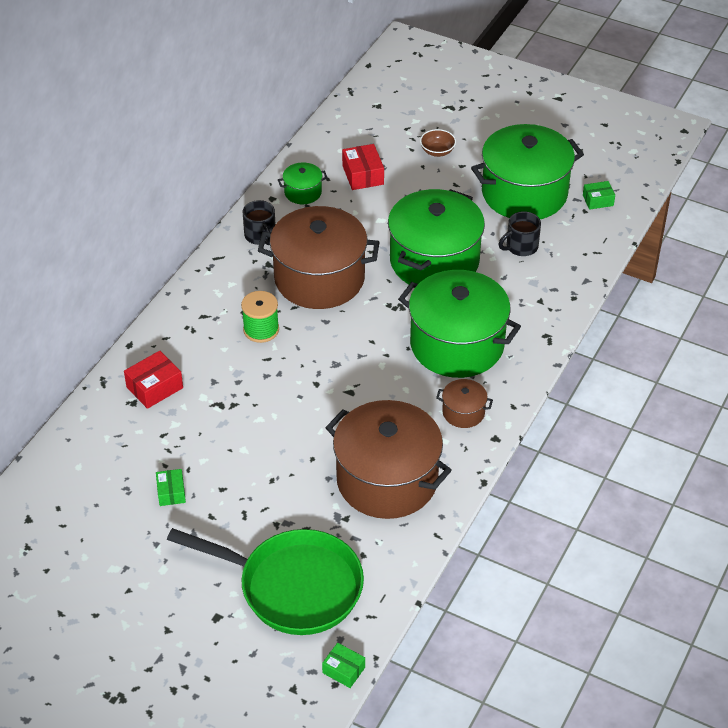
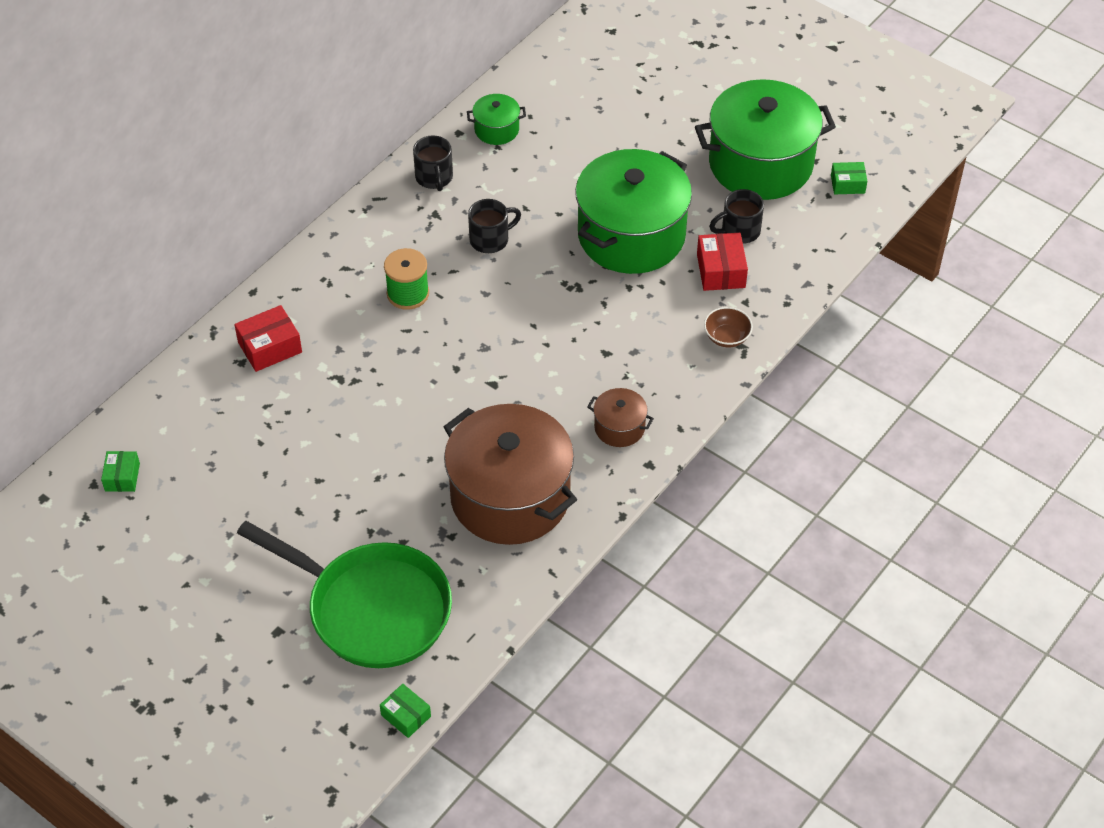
camera: 10 degrees right, 5 degrees up
(171, 492) = (260, 476): green box -> green box (122, 477)
(319, 278) = (490, 239): brown pot -> black mug
(363, 175) = (572, 117): red box -> red box (721, 271)
(437, 151) = (669, 98): brown bowl -> brown bowl (727, 337)
(457, 344) = (632, 343): green pot -> none

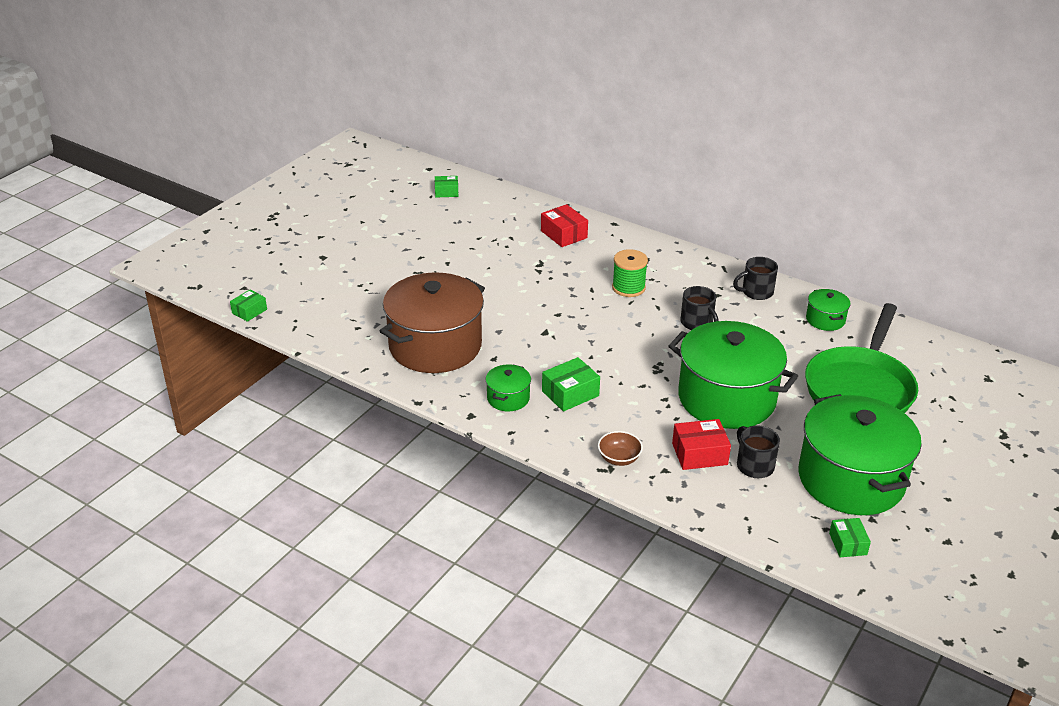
camera: 85 degrees right, 15 degrees down
(372, 609) = (337, 292): green pan -> green pan (860, 388)
(614, 369) = (570, 393): none -> green box
(619, 427) = (508, 398): brown pot -> green pot

